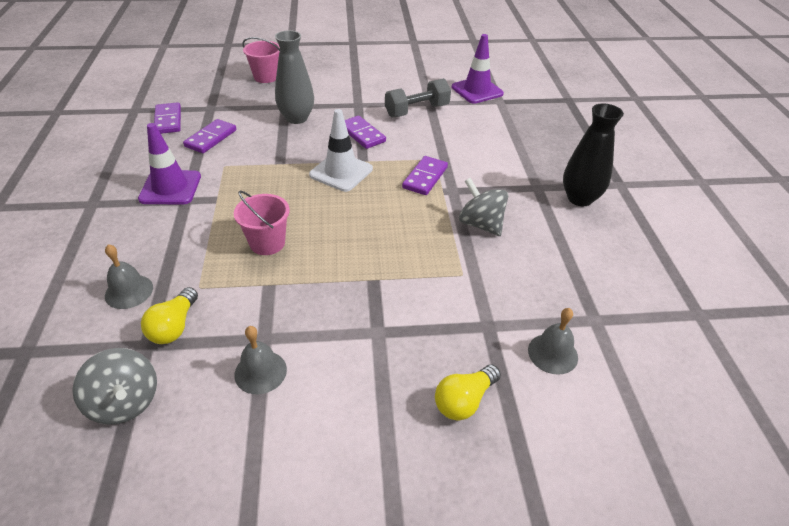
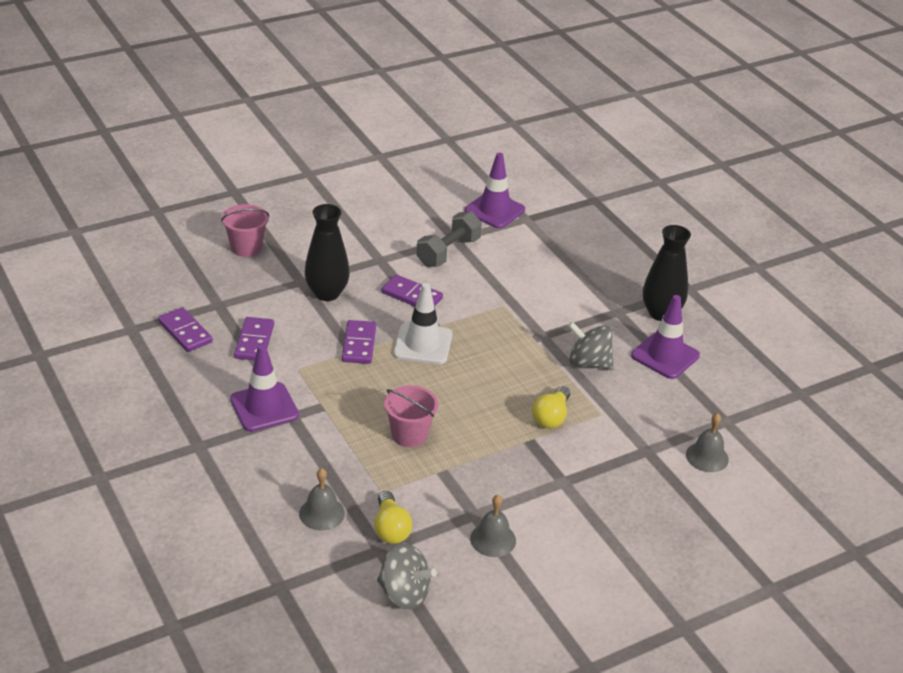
camera: 25 degrees left, 5 degrees down
(297, 118) = (327, 293): grey vase -> black vase
(425, 177) = (508, 329): purple domino -> purple domino (359, 344)
(464, 401) = (661, 511): yellow light bulb -> yellow light bulb (551, 417)
(562, 237) = (665, 356): none -> purple traffic cone

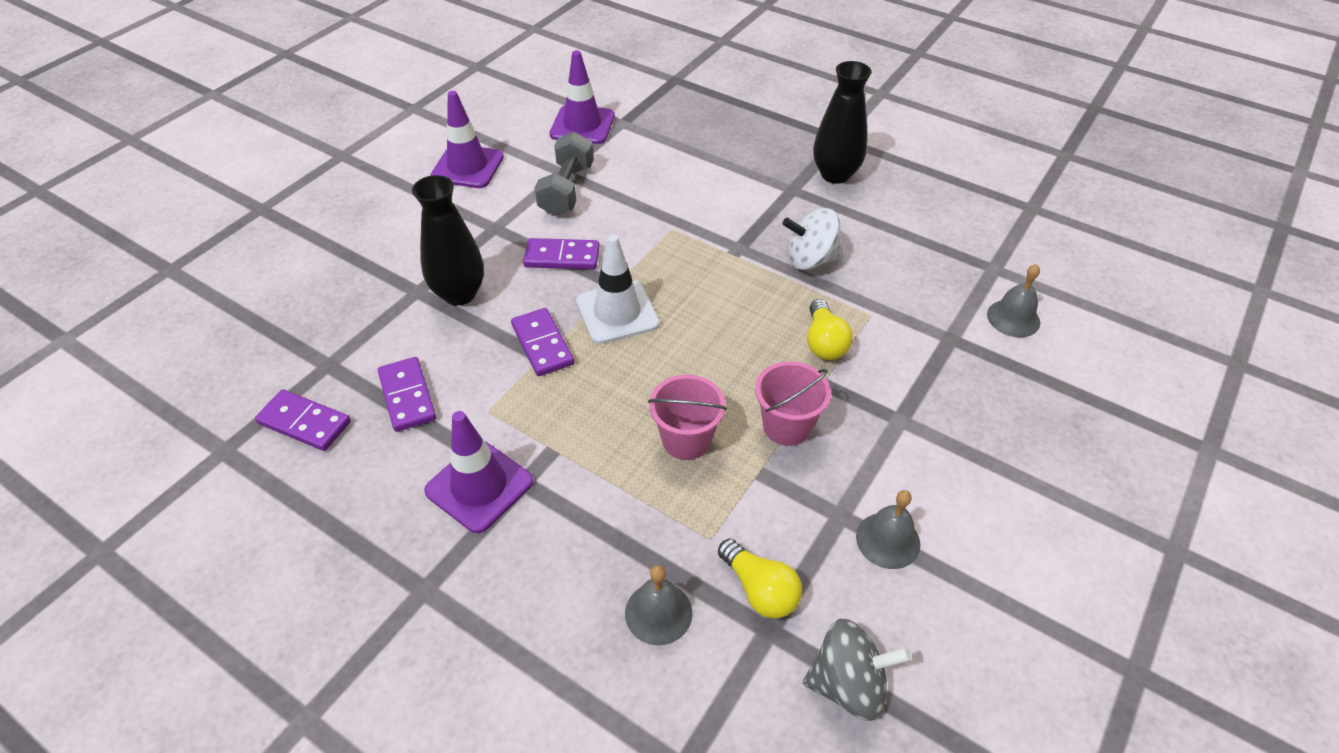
camera: 25 degrees left, 10 degrees up
(246, 247) = (319, 273): pink bucket -> pink bucket (786, 426)
(588, 363) = (811, 260): grey spinning top -> white spinning top
(665, 356) = (877, 219): purple traffic cone -> purple traffic cone (467, 167)

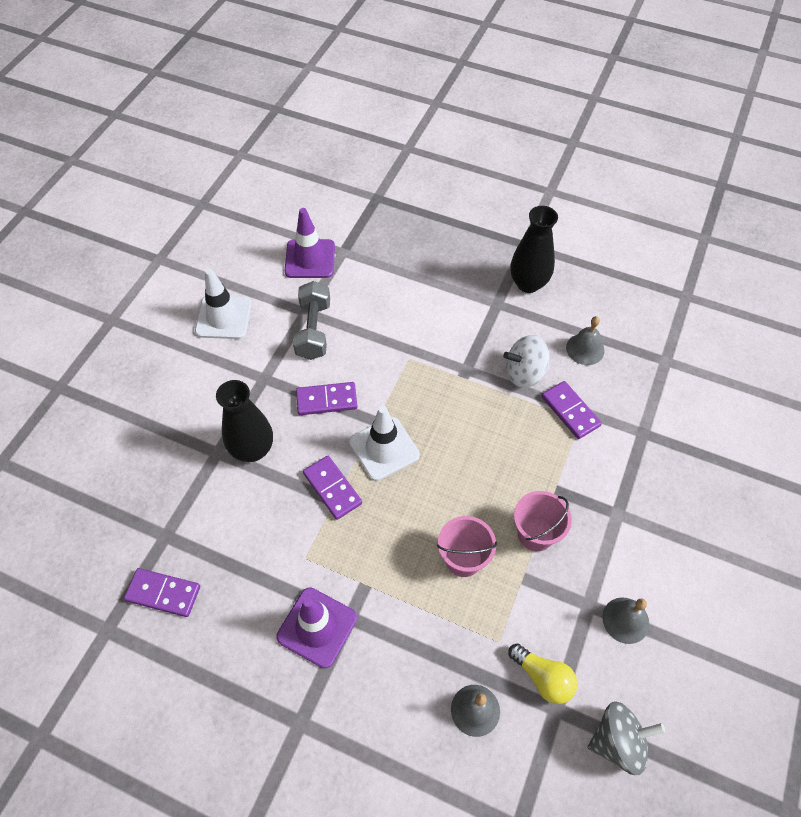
camera: 10 degrees left, 10 degrees up
(407, 396) = (238, 555): purple domino -> purple domino (570, 411)
(467, 167) = (224, 317): purple traffic cone -> white traffic cone
(824, 342) = (549, 451): yellow light bulb -> none
(1013, 318) = (686, 406): grey bell -> grey bell (585, 349)

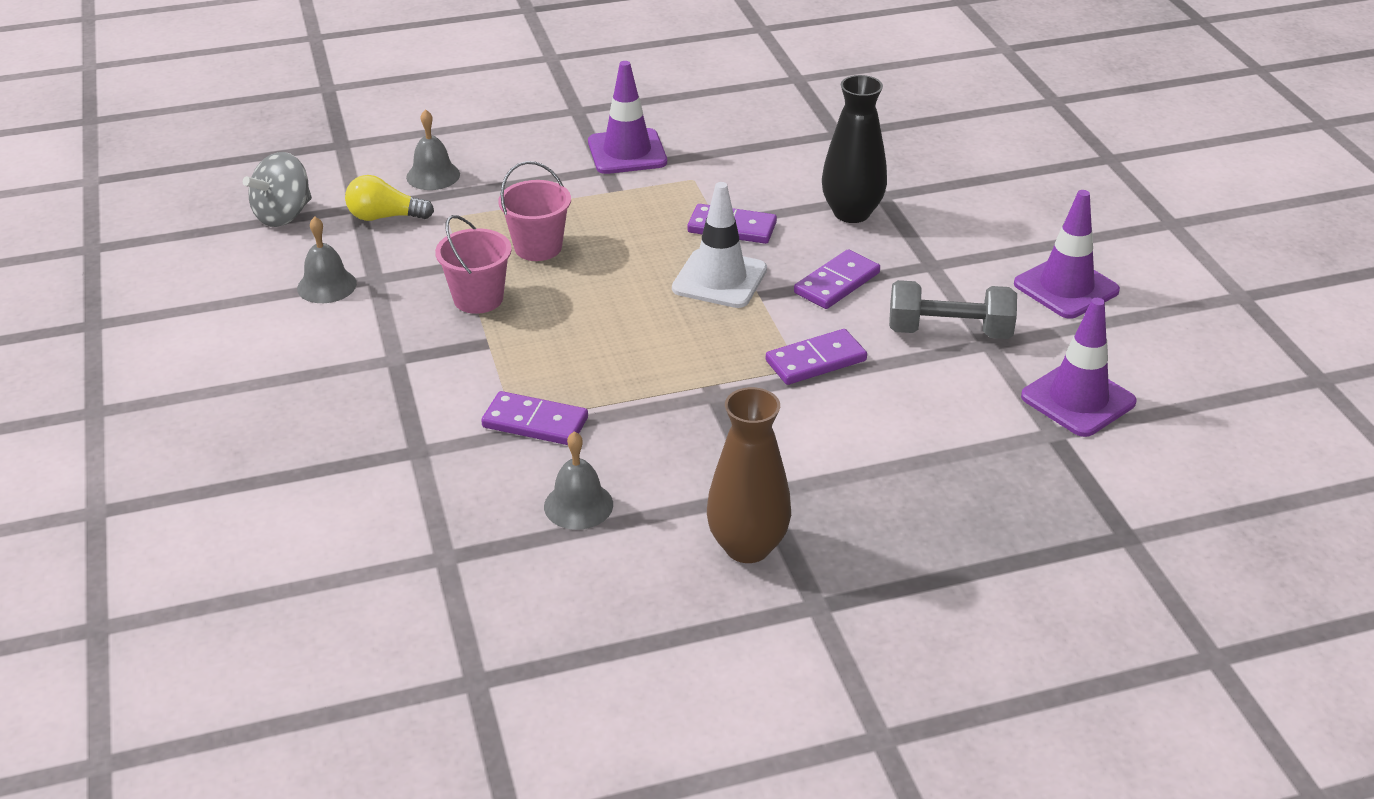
camera: 140 degrees right, 20 degrees down
(163, 593) = (784, 110): purple domino -> purple domino (815, 361)
(224, 317) = (1066, 287): white traffic cone -> purple traffic cone
(313, 330) = (949, 331): grey dumbbell -> grey dumbbell turned 45 degrees counterclockwise
(524, 373) = (635, 431): white spinning top -> none
(528, 283) = (747, 546): black vase -> brown vase

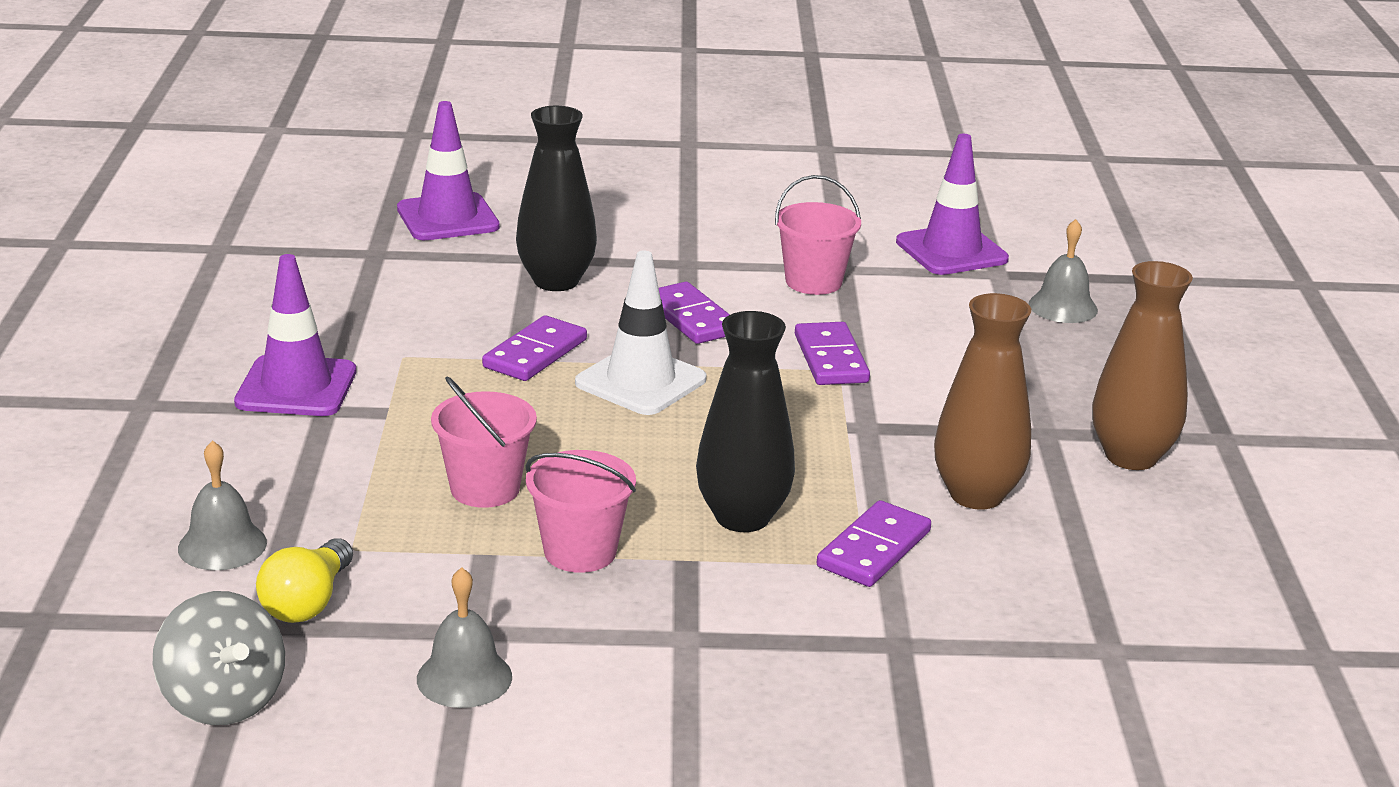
camera: 75 degrees left, 10 degrees down
(551, 357) = (742, 517): none -> black vase
(578, 505) = (1039, 544): grey bell -> grey bell (1063, 307)
(637, 464) = (976, 495): none -> brown vase
(949, 331) = (813, 281): grey dumbbell -> pink bucket
(1066, 287) = (768, 212): purple traffic cone -> purple traffic cone (448, 218)

